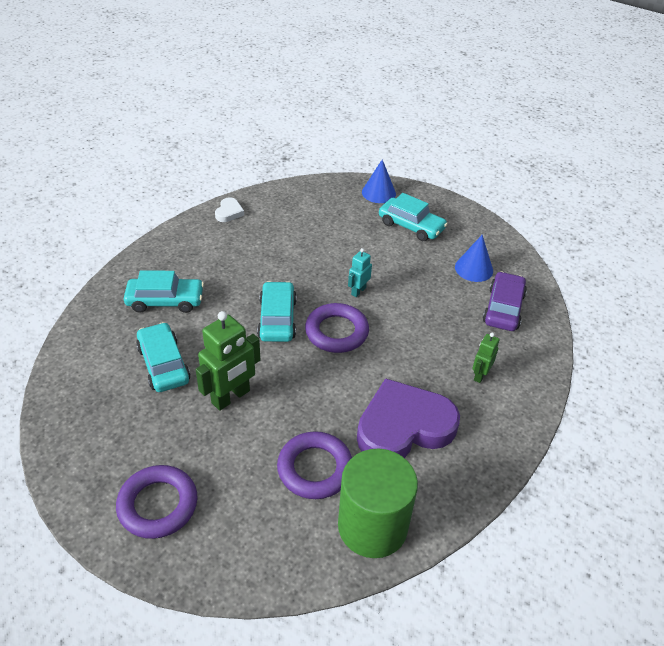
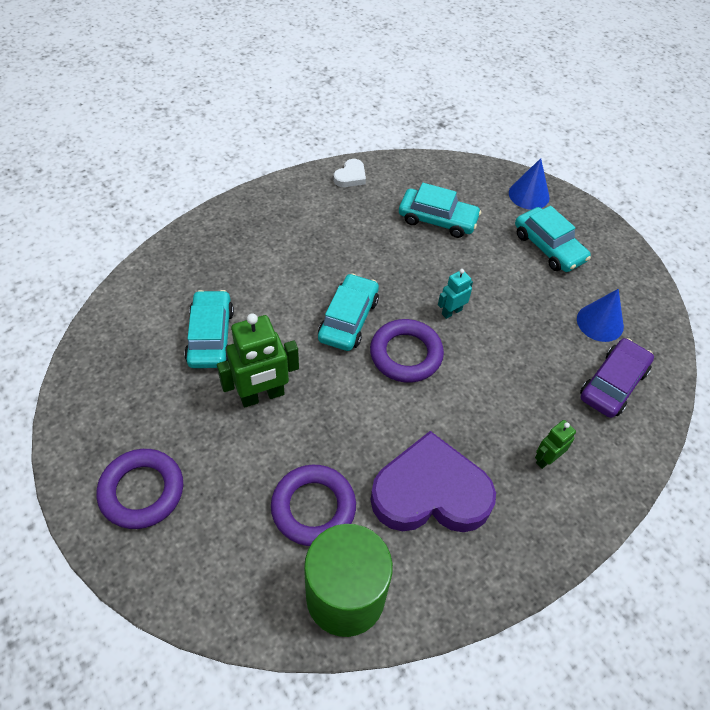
camera: 20 degrees right, 10 degrees up
(165, 301) = (242, 263): turquoise car -> turquoise car (437, 219)

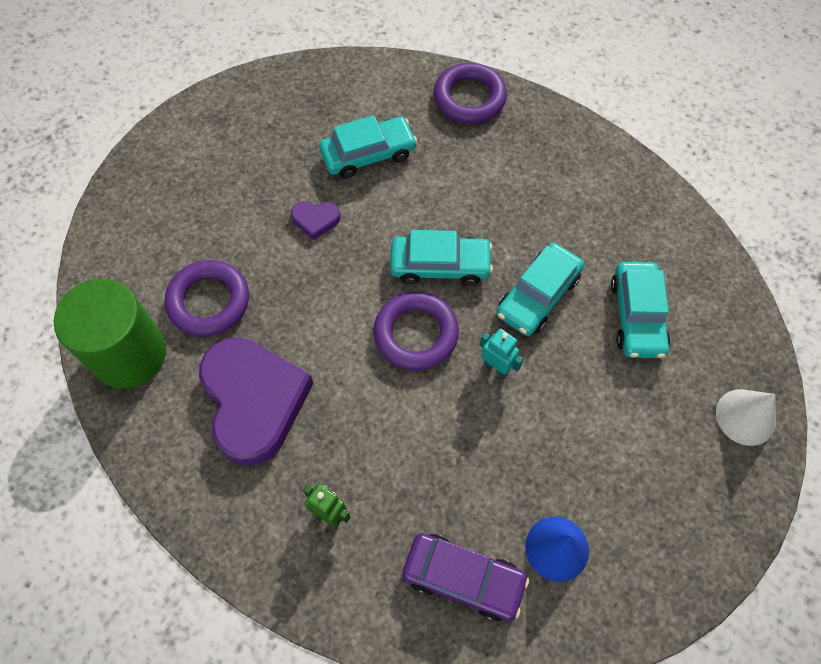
camera: 75 degrees right, 10 degrees up
(142, 491) = (189, 166): purple ring -> purple ring (469, 98)
(262, 396) = (315, 220): green robot -> purple heart
(350, 176) = (657, 204): white heart -> none
(529, 195) = (745, 417): blue cone -> white cone
(548, 247) = (659, 460): turquoise car -> turquoise car (538, 295)

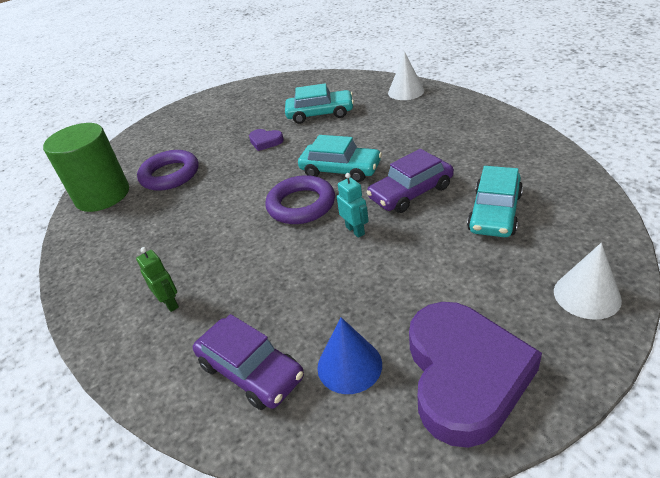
camera: 25 degrees right, 25 degrees down
(254, 401) = (162, 228): purple heart -> purple heart (464, 375)
(469, 98) = (406, 91): purple ring -> white cone
(538, 295) = (410, 192): turquoise car -> purple car

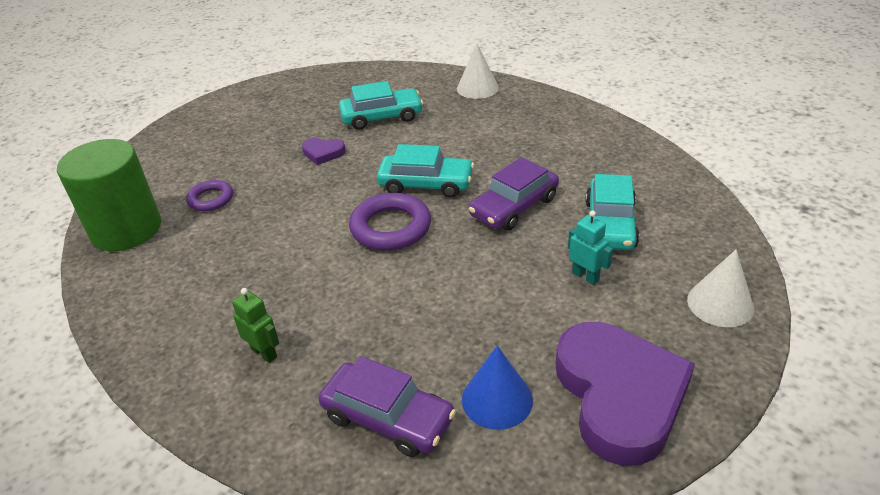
camera: 15 degrees left, 0 degrees up
(170, 175) = (211, 199): purple ring -> purple ring, size x0.60
(355, 230) = (463, 253): turquoise robot -> turquoise robot (585, 276)

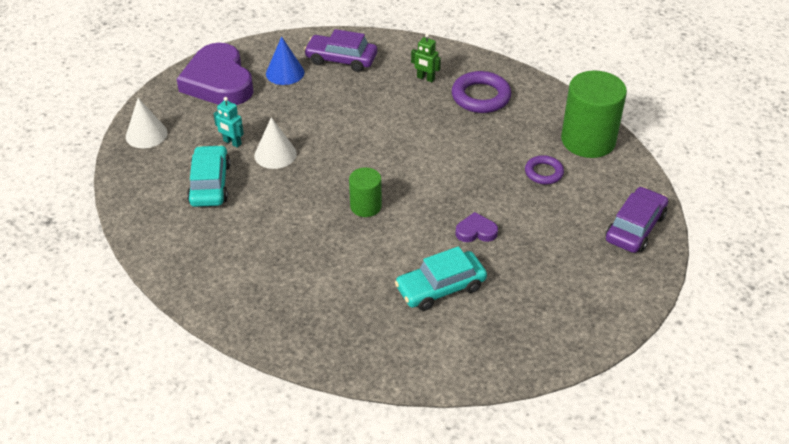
camera: 165 degrees right, 5 degrees up
(390, 227) = (381, 163): purple ring -> purple ring (481, 97)
(426, 184) = (365, 206): turquoise car -> green cylinder
(477, 88) = (345, 349): white cone -> white cone (275, 154)
(514, 206) = (286, 192): purple car -> purple car (635, 227)

